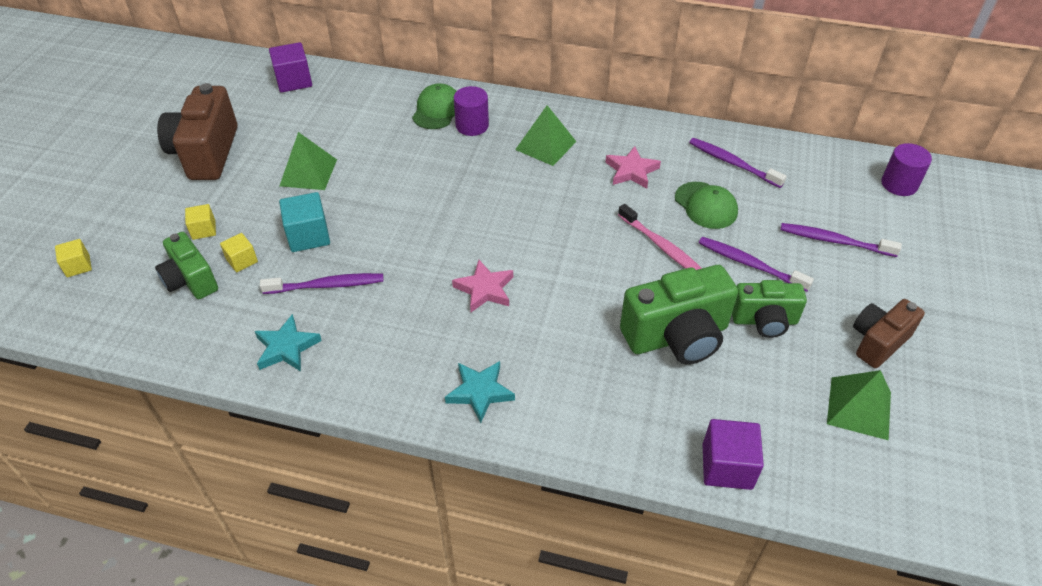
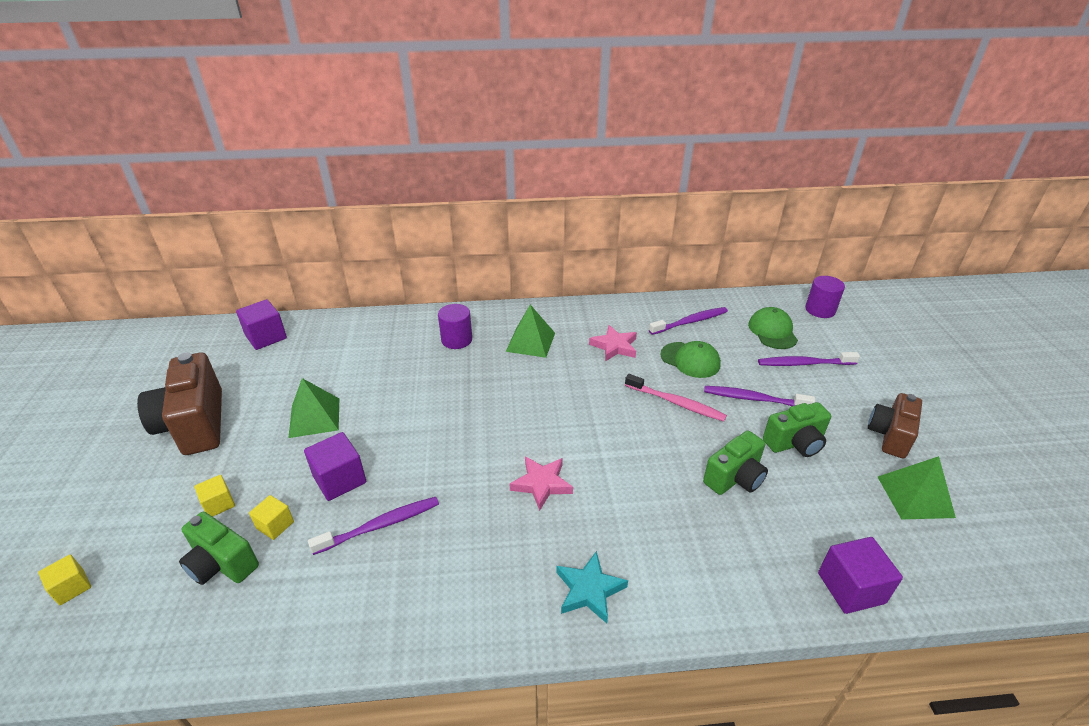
camera: 20 degrees left, 10 degrees down
(286, 347) = (363, 607): turquoise star -> none
(308, 236) = (339, 479): turquoise cube -> purple cube
(437, 110) = (418, 333): green cap -> green cap (772, 331)
(677, 336) = (735, 478): green camera -> green camera, size x0.63
(732, 163) = (690, 322): purple toothbrush -> purple toothbrush turned 135 degrees clockwise

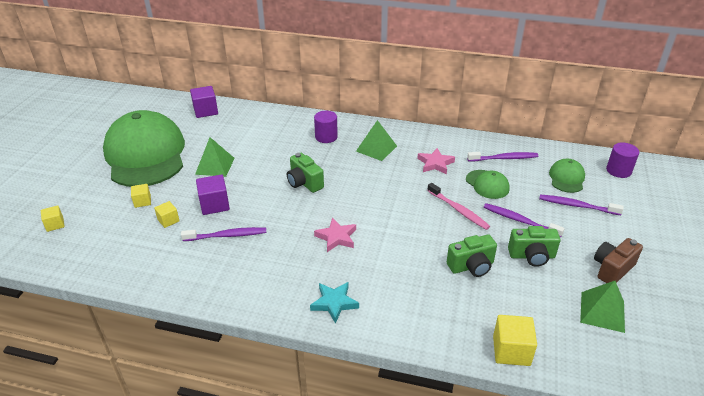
camera: 20 degrees right, 0 degrees up
(195, 424) = (145, 154): brown camera -> green cap
(222, 564) = (132, 233): green camera -> green camera (304, 183)
(851, 588) = (511, 351): purple cube -> yellow cube

